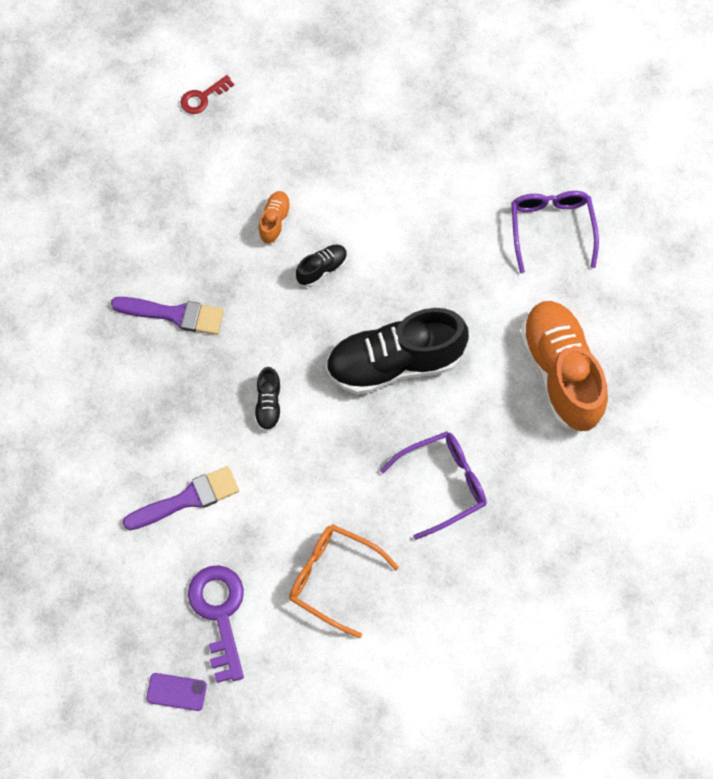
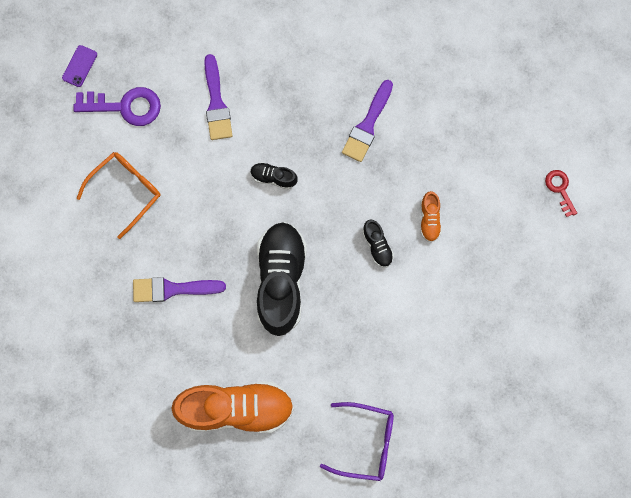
camera: 105 degrees right, 10 degrees up
(275, 221) = (429, 219): orange shoe -> orange shoe turned 60 degrees clockwise
(442, 484) = (173, 289): purple glasses -> purple brush

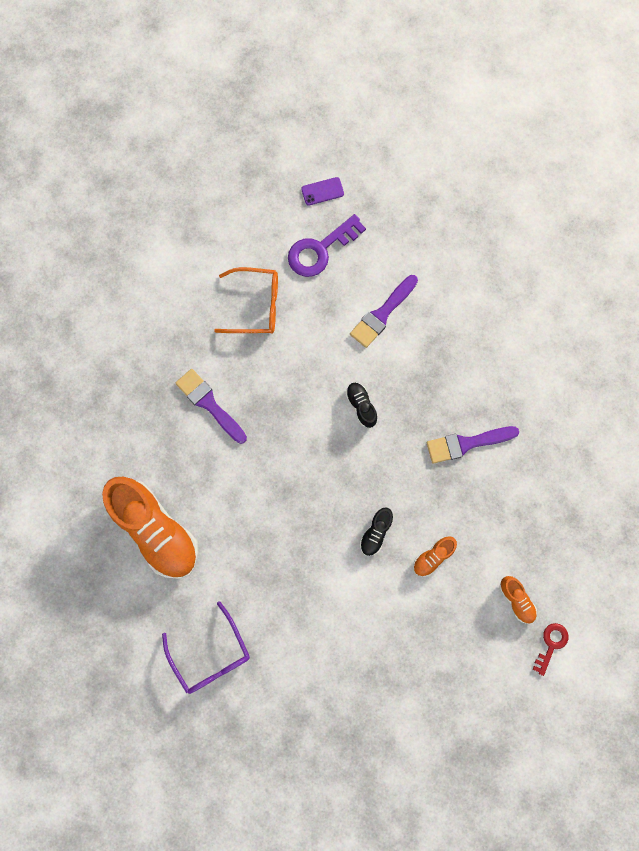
camera: 50 degrees right, 0 degrees up
(125, 106) = (320, 250): purple key -> purple key turned 90 degrees clockwise
(281, 280) = (284, 480): black shoe -> none
(509, 187) = (516, 600): none -> orange shoe

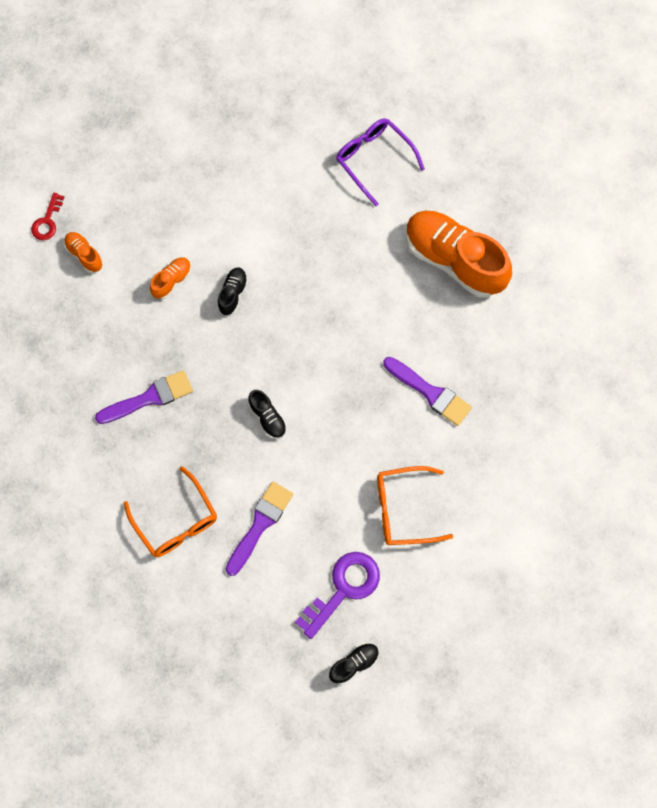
camera: 170 degrees right, 5 degrees down
(322, 191) = (354, 663): purple phone -> black shoe
(455, 329) = (175, 520): none -> orange glasses

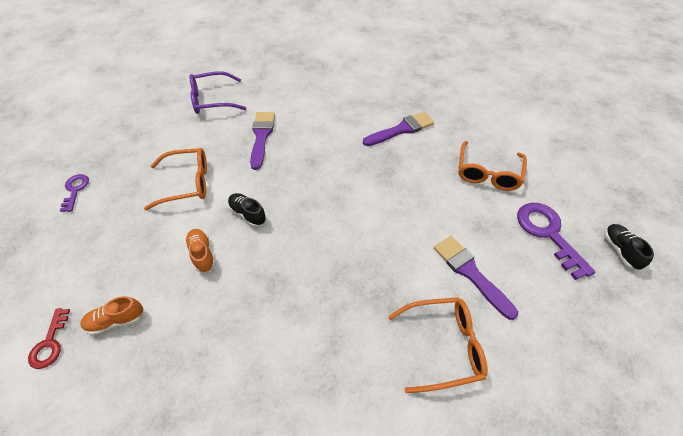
camera: 65 degrees left, 20 degrees down
(47, 221) = (50, 343): red key -> red key turned 45 degrees clockwise
(149, 398) = (302, 319): purple brush -> purple brush (261, 136)
(186, 121) = (75, 190): none -> purple key
(242, 214) = (186, 183): none -> orange glasses
(268, 418) = (372, 230): black shoe -> none
(454, 260) = (313, 88): orange shoe -> none

